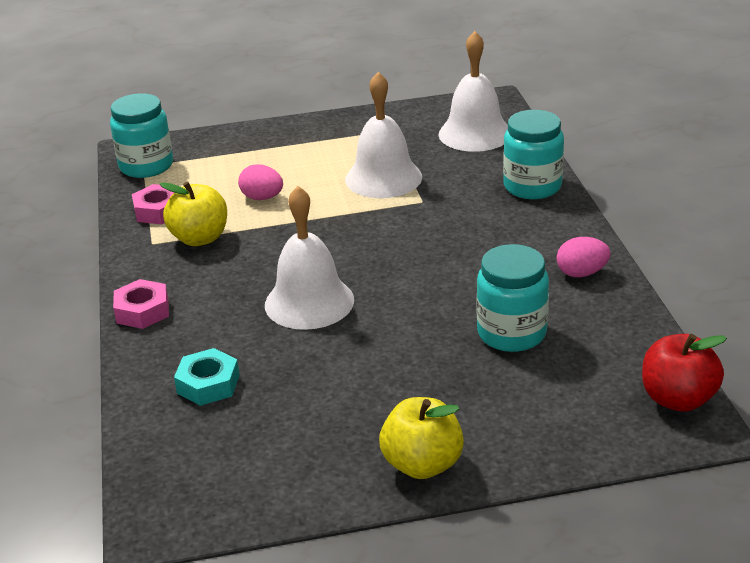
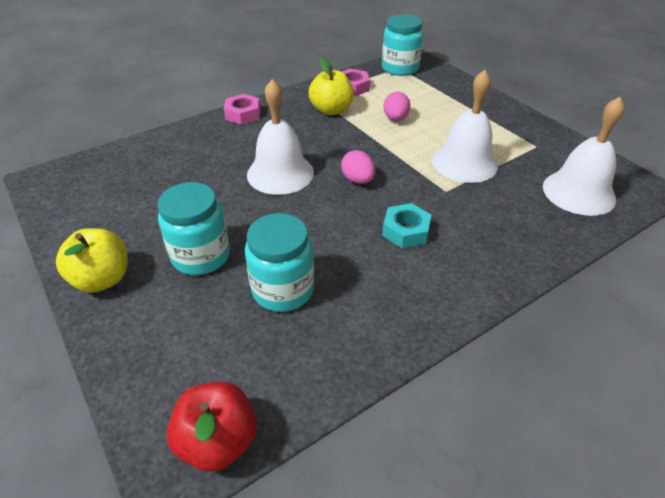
camera: 65 degrees right, 10 degrees up
(208, 384) = (176, 159): turquoise nut -> turquoise nut (406, 231)
(532, 186) = (521, 249): turquoise jar -> turquoise jar (201, 256)
(581, 273) = (398, 317): pink egg -> pink egg (358, 180)

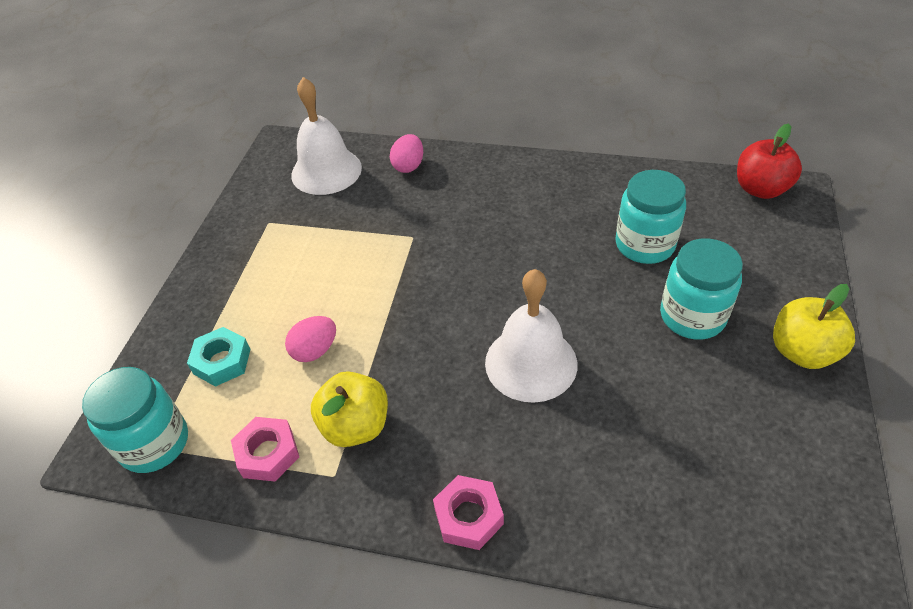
camera: 130 degrees left, 5 degrees up
(358, 180) = (467, 299): pink egg -> pink egg (408, 166)
(406, 231) = (496, 227): turquoise nut -> turquoise nut (222, 361)
(464, 162) = (352, 250): white bell -> none

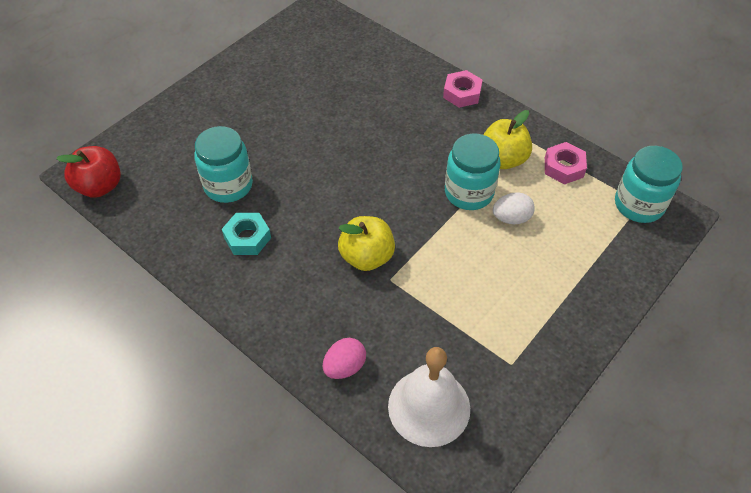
camera: 155 degrees left, 5 degrees up
(222, 361) = (583, 241): turquoise nut -> turquoise nut (247, 238)
(315, 350) = (511, 218): pink egg -> white egg
(531, 363) = (374, 146): white bell -> none
(692, 316) = (253, 128): turquoise jar -> turquoise jar (469, 192)
(802, 351) = (219, 85): yellow apple -> yellow apple (367, 257)

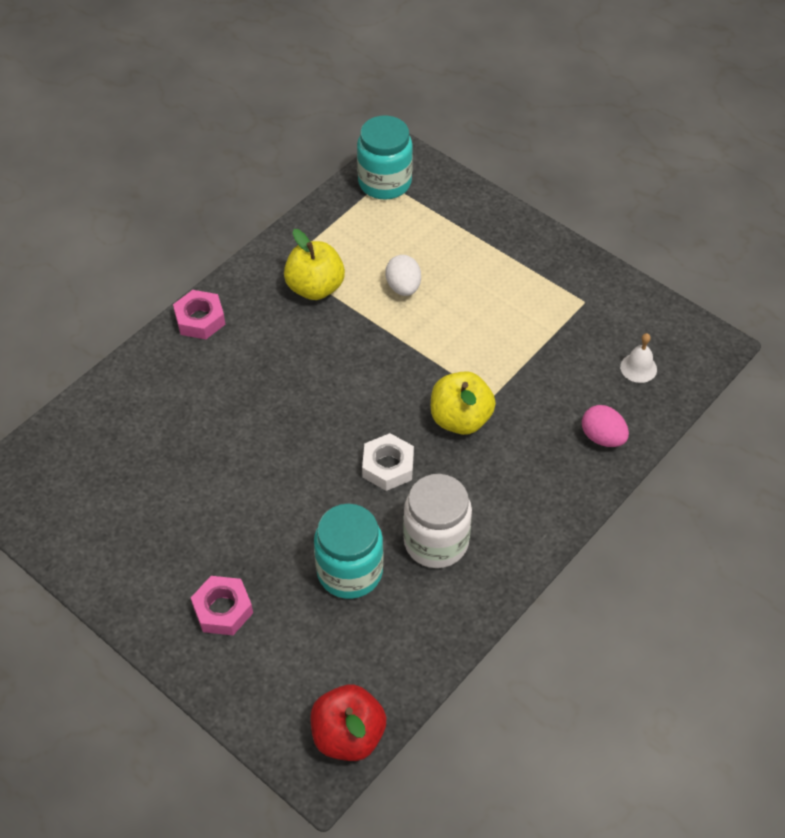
camera: 90 degrees left, 0 degrees up
(247, 238) = (436, 542): turquoise nut -> white jar
(320, 207) = (388, 466): none -> white nut
(429, 407) = (638, 368): white bell -> white bell, size x0.45
(469, 192) = (366, 322): turquoise jar -> none
(563, 167) = (330, 236): pink nut -> pink nut (222, 609)

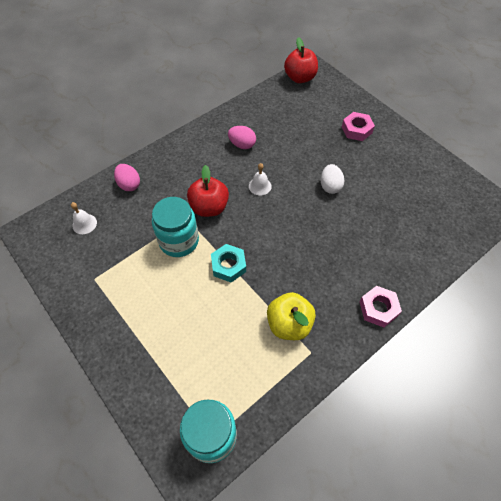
camera: 170 degrees left, 5 degrees up
(350, 571) = (290, 137): turquoise jar -> turquoise jar (179, 241)
(388, 466) = (260, 186): white nut -> white bell
(403, 287) = (221, 313): white egg -> white egg (330, 186)
(408, 342) = (228, 265): none -> turquoise nut
(436, 542) = (242, 145): white jar -> pink egg
(460, 419) = (209, 207): yellow apple -> red apple

